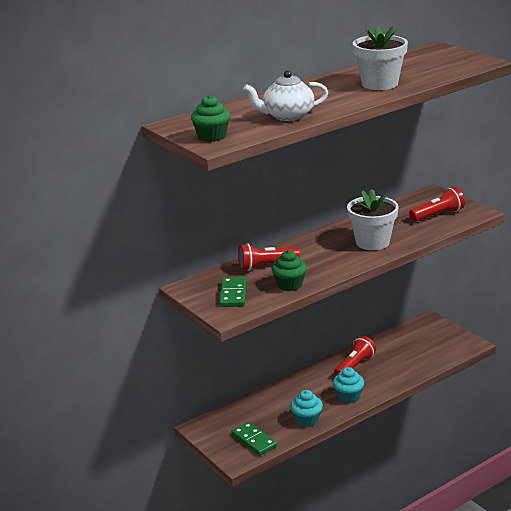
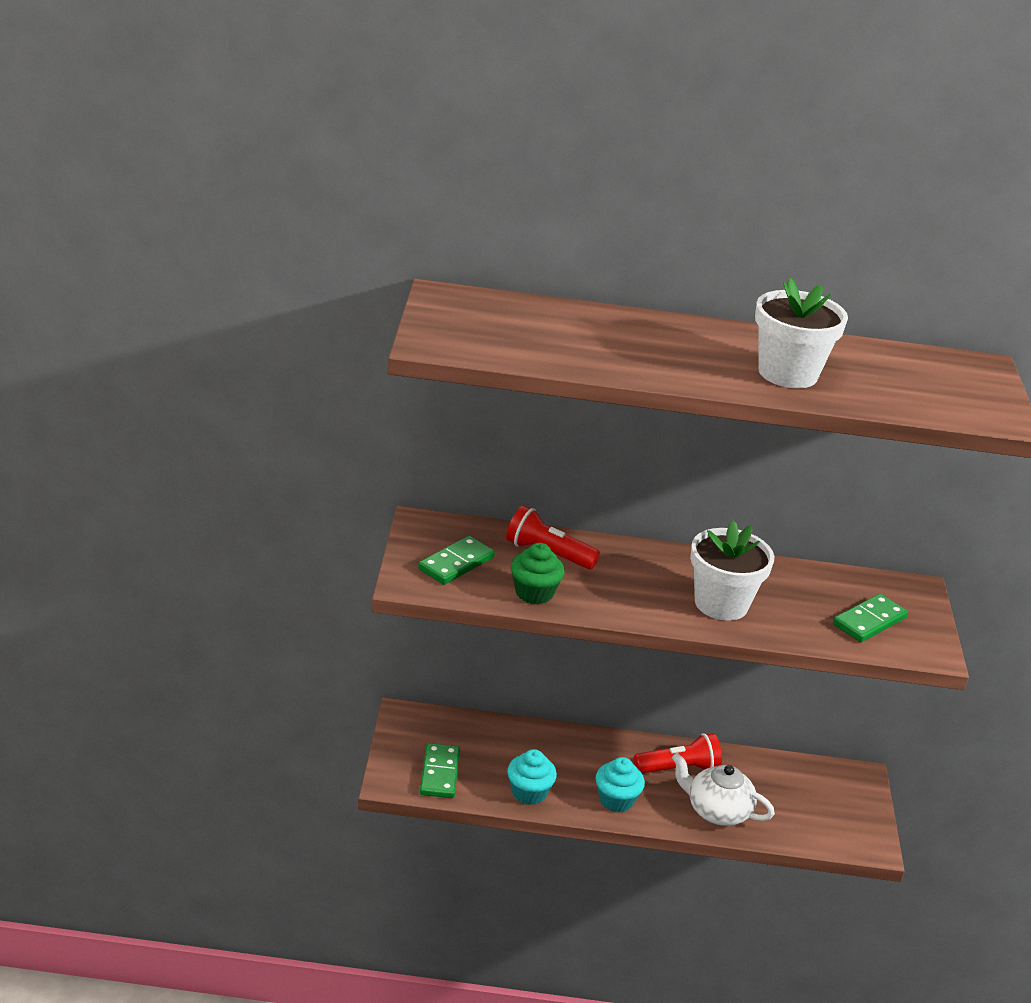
camera: 35 degrees right, 5 degrees up
(212, 136) = (450, 333): green cupcake -> none
(287, 116) = (584, 354): white teapot -> white teapot (716, 811)
(437, 215) = (869, 621): red flashlight -> green domino

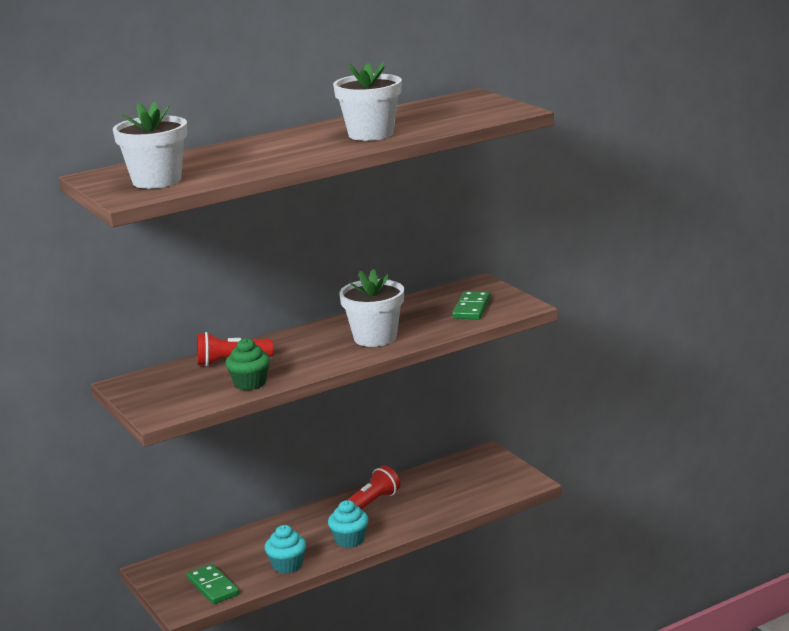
camera: 30 degrees left, 10 degrees down
(456, 563) = (176, 392): green domino -> none
(487, 334) = (157, 181): none -> white flower pot
(716, 811) = (419, 513): white teapot -> none

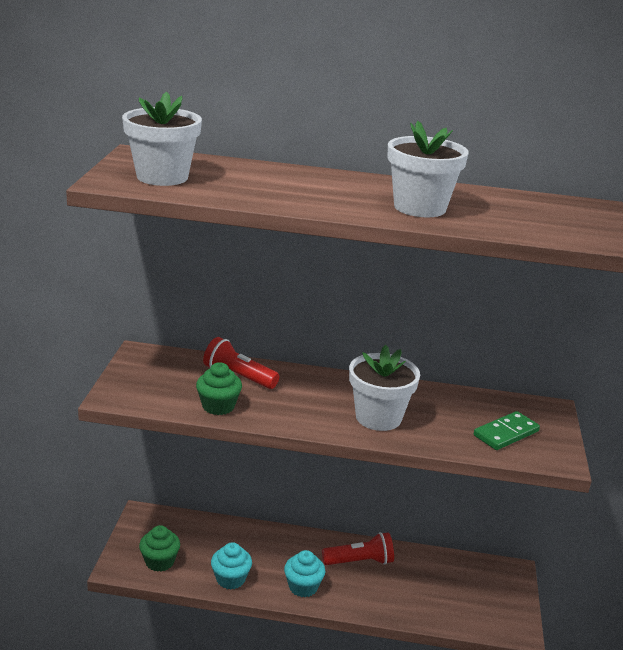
camera: 35 degrees right, 5 degrees up
(213, 587) = (159, 561): green domino -> green cupcake

